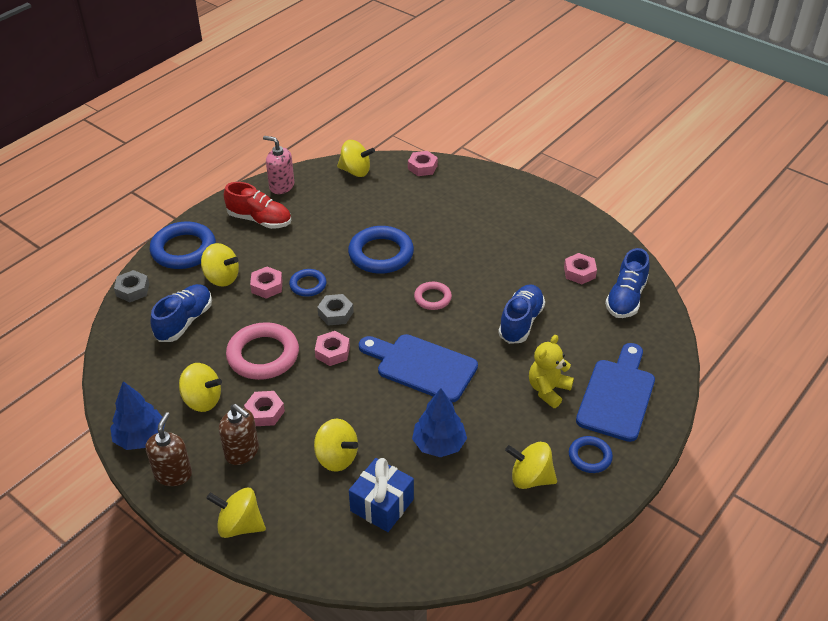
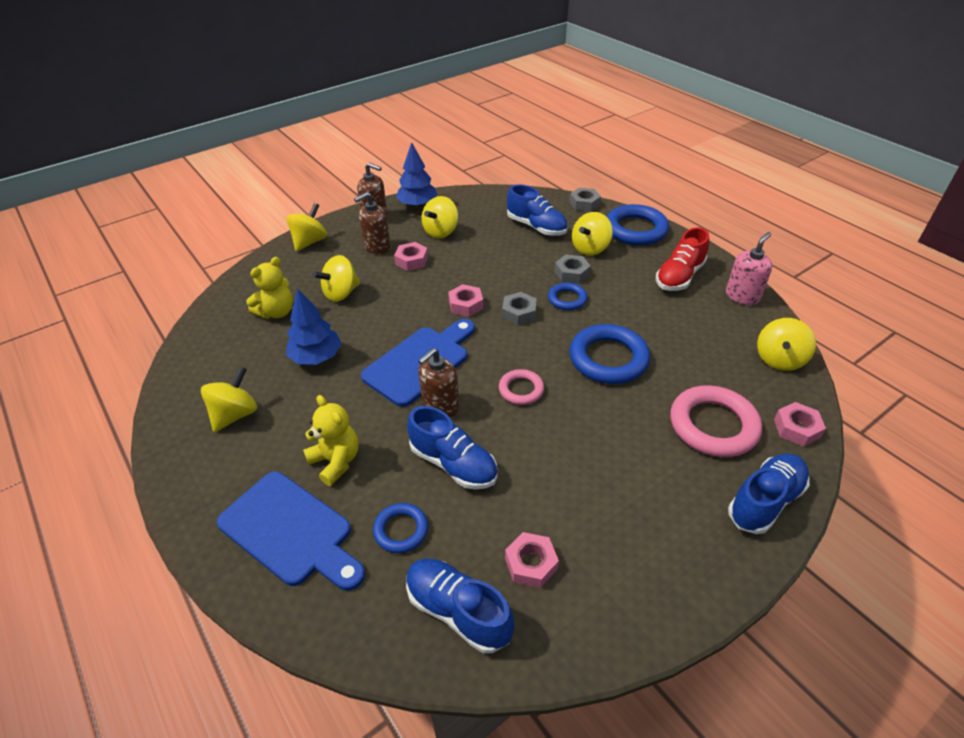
camera: 105 degrees right, 0 degrees up
(263, 355) = (479, 264): pink ring -> pink ring (713, 425)
(267, 286) = (571, 273): pink nut -> grey nut
(382, 505) = (276, 312): blue gift -> yellow teddy bear
(468, 342) = (440, 406): none -> brown soap dispenser
(488, 182) = (765, 501): none -> blue shoe
(590, 457) = (226, 473): blue ring -> blue ring (401, 530)

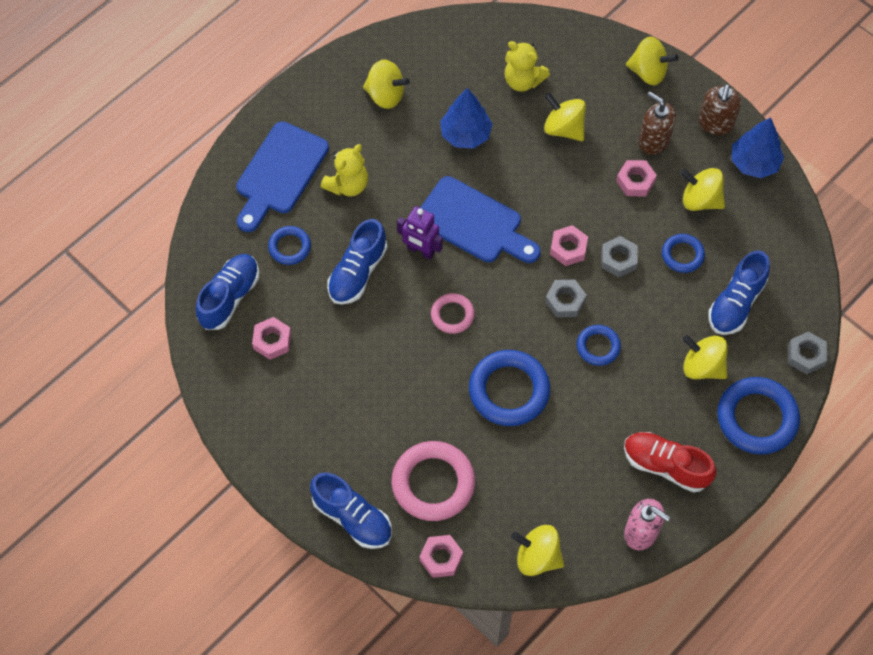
camera: 80 degrees right, 20 degrees up
(440, 406) = (420, 250): brown soap dispenser -> purple robot
(488, 246) = (682, 255): none -> blue ring
(571, 273) = (647, 349): grey nut -> grey nut (618, 259)

